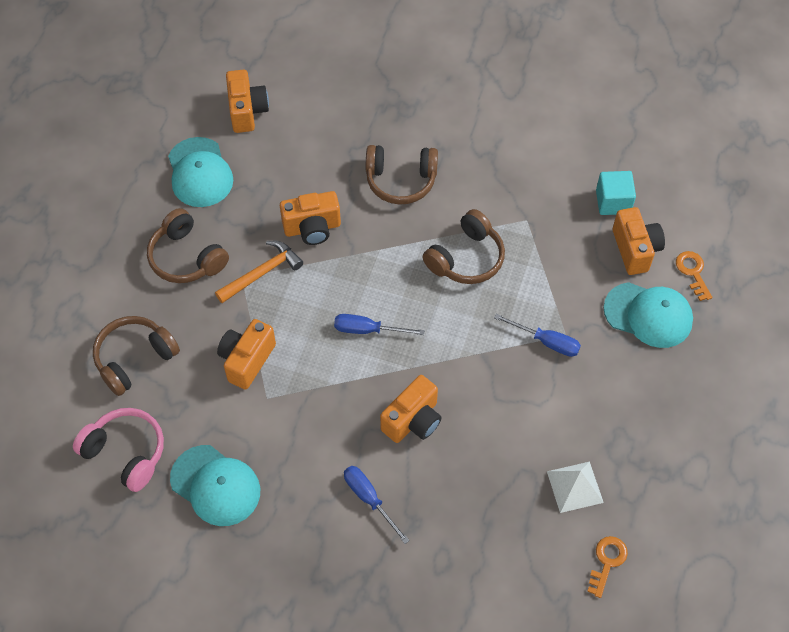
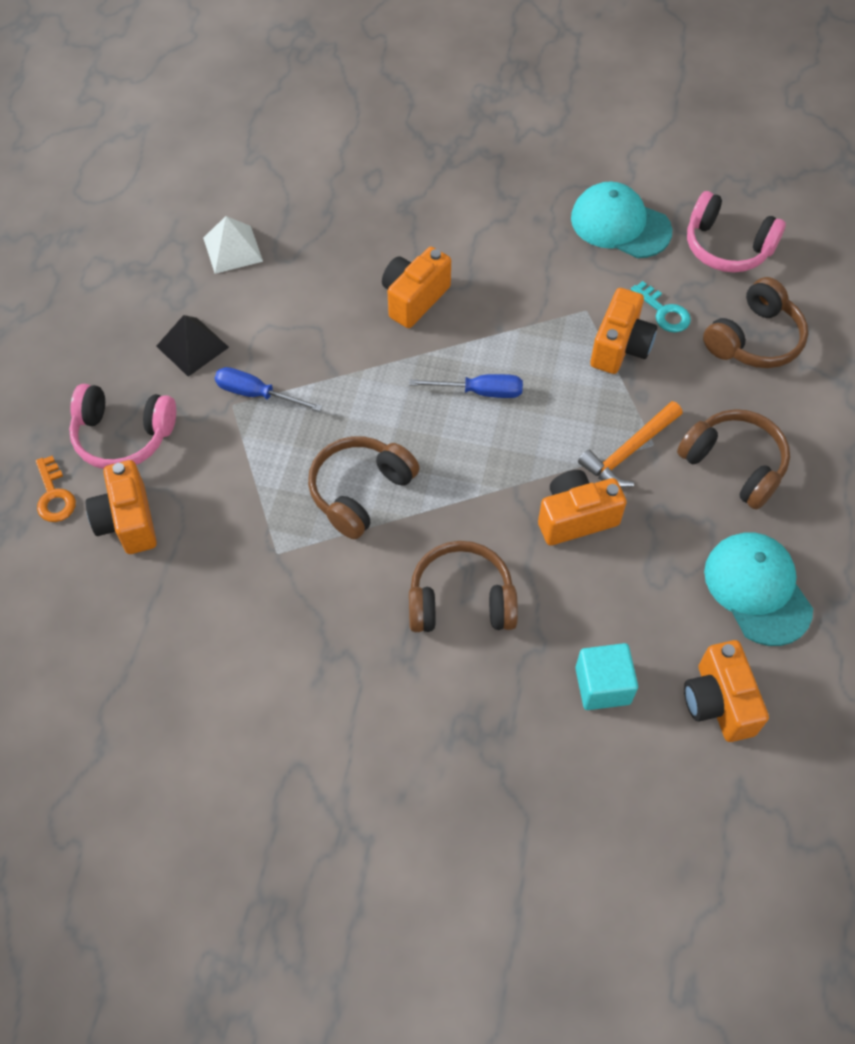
camera: 175 degrees right, 0 degrees up
(201, 390) = (664, 312): none -> turquoise key
(369, 499) = (454, 224): blue screwdriver -> none
(602, 389) = (192, 346): none -> black pyramid
(607, 562) = (204, 189): orange key -> none
(613, 202) = (150, 590): turquoise cube -> turquoise cube (602, 685)
(648, 315) = (123, 435): turquoise cap -> pink headphones

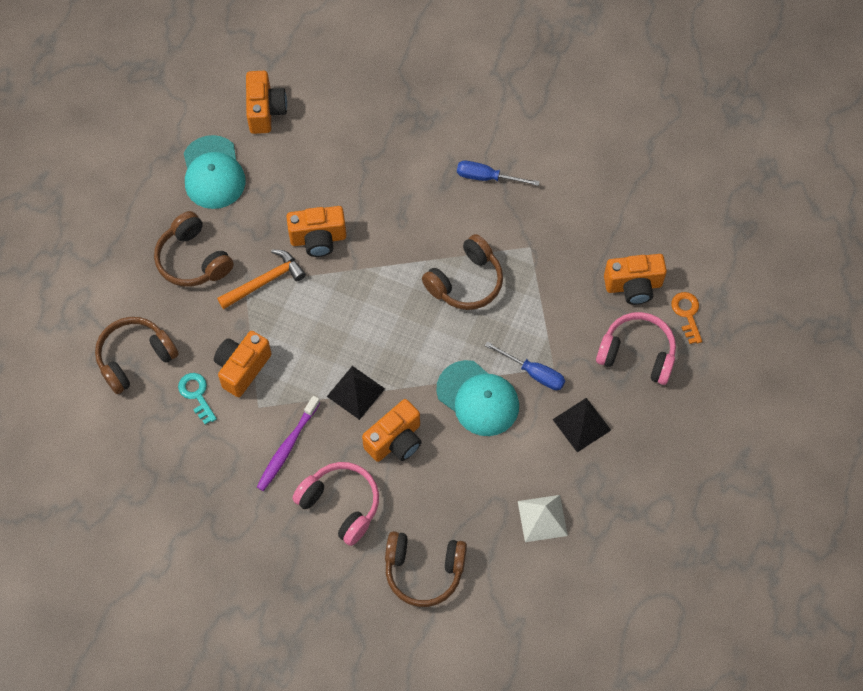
camera: 170 degrees left, 5 degrees up
(128, 521) = (633, 286): orange camera -> orange camera turned 90 degrees clockwise
(461, 600) = (410, 196): brown headphones -> brown headphones (424, 570)
(474, 341) = (355, 392): none -> black pyramid
(480, 392) = (361, 347): blue screwdriver -> blue screwdriver (487, 177)
(538, 275) = (287, 447): none -> purple toothbrush
(602, 685) = (333, 131): turquoise cube -> none
(620, 224) = (202, 488): turquoise cap -> turquoise cap (478, 398)
(727, 246) = (120, 450): pink headphones -> pink headphones (340, 505)

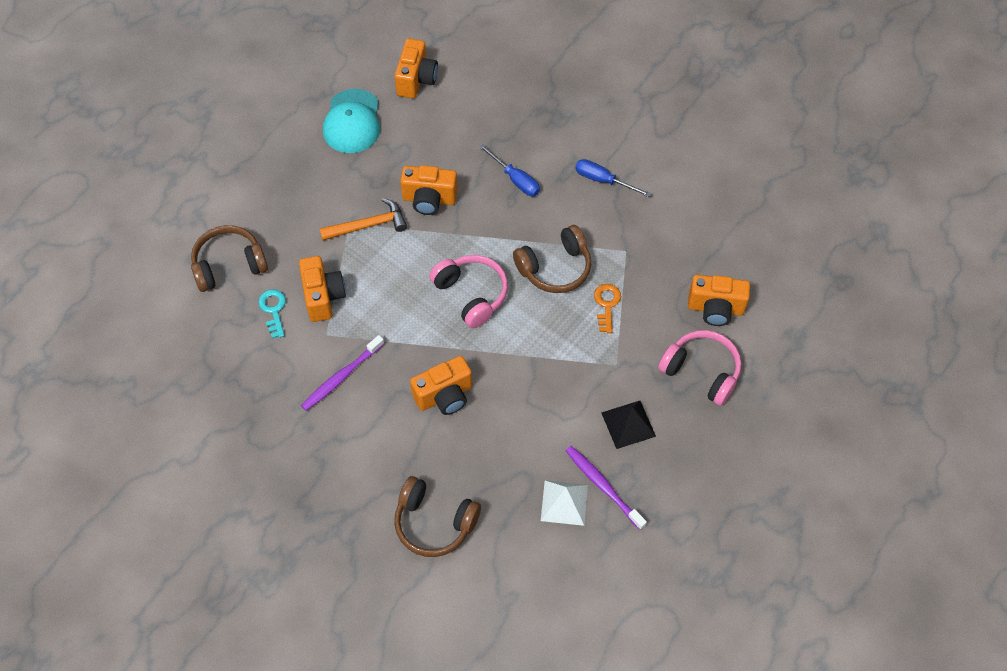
camera: 15 degrees right, 5 degrees down
(193, 259) = (310, 192): brown headphones -> none
(242, 368) = (323, 297): orange camera -> orange camera turned 120 degrees clockwise
(340, 505) = (374, 442): pink headphones -> pink headphones (471, 294)
(355, 392) = (421, 343): black pyramid -> none
(478, 398) = (535, 376): turquoise cap -> none
(533, 373) = (595, 365): blue screwdriver -> blue screwdriver (515, 179)
(574, 492) = (602, 486): none -> purple toothbrush
(687, 314) = (761, 346): orange key -> orange key (607, 304)

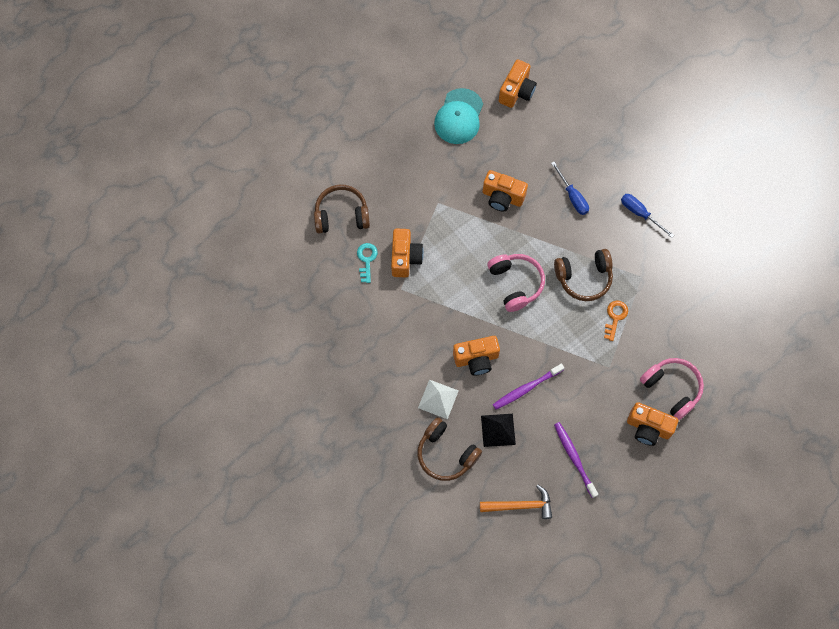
camera: 15 degrees right, 10 degrees up
(341, 377) = (404, 325): purple toothbrush -> purple toothbrush (526, 388)
(368, 225) = (451, 207): orange hammer -> orange hammer (520, 505)
(564, 502) = (542, 463): white pyramid -> white pyramid (438, 399)
(628, 424) = (605, 416): black pyramid -> black pyramid (498, 430)
(715, 308) = (697, 341): orange camera -> orange camera (648, 428)

